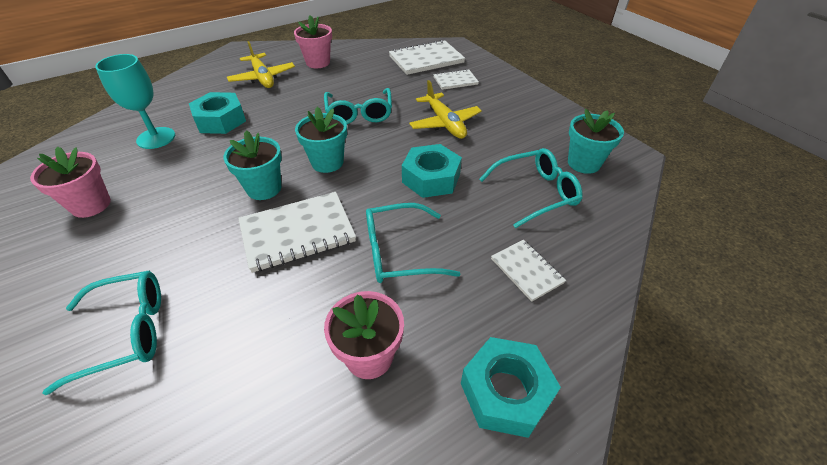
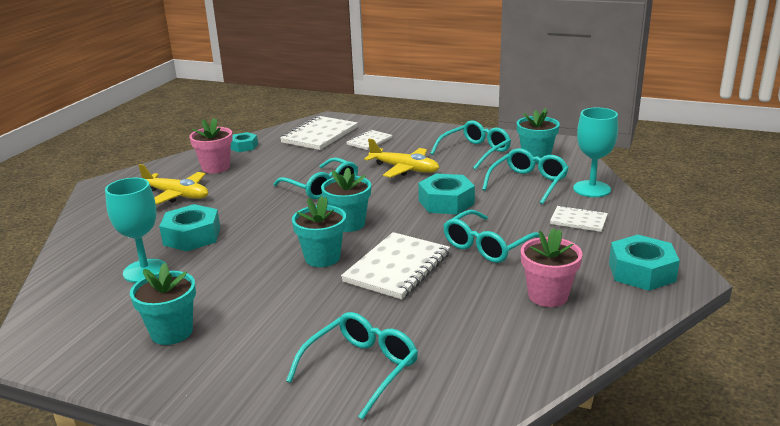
camera: 35 degrees left, 20 degrees down
(91, 205) = (171, 332): pink flower pot -> turquoise flower pot
(360, 50) = (244, 146): none -> turquoise nut
(531, 131) = (475, 152): none -> turquoise glasses
(594, 234) = (591, 189): none -> turquoise goblet

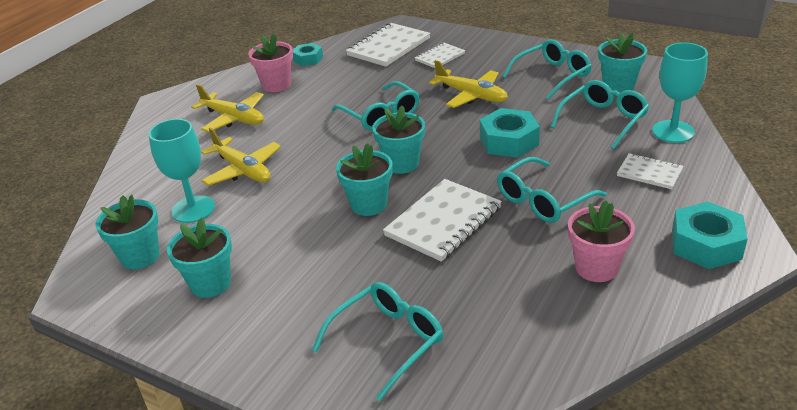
camera: 10 degrees right, 10 degrees up
(93, 314) = (140, 256): none -> turquoise flower pot
(192, 236) = (243, 170): turquoise nut -> yellow plane

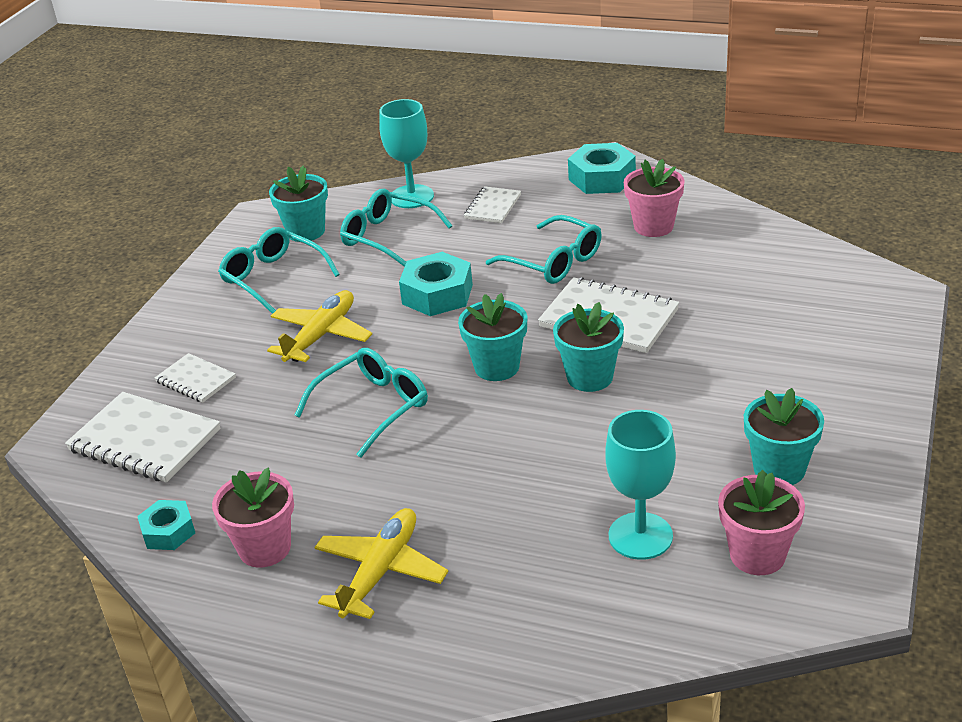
camera: 100 degrees left, 0 degrees up
(140, 256) = (757, 555): turquoise flower pot -> pink flower pot
(243, 170) = (533, 513): yellow plane -> none
(388, 341) = (803, 324): turquoise glasses -> none

